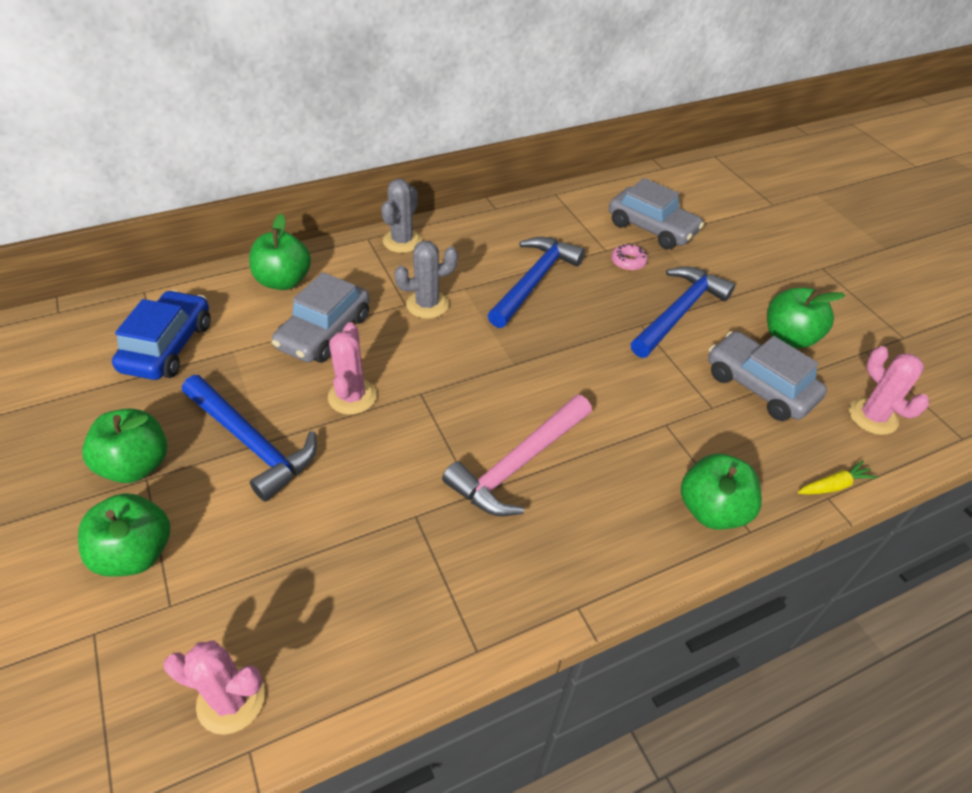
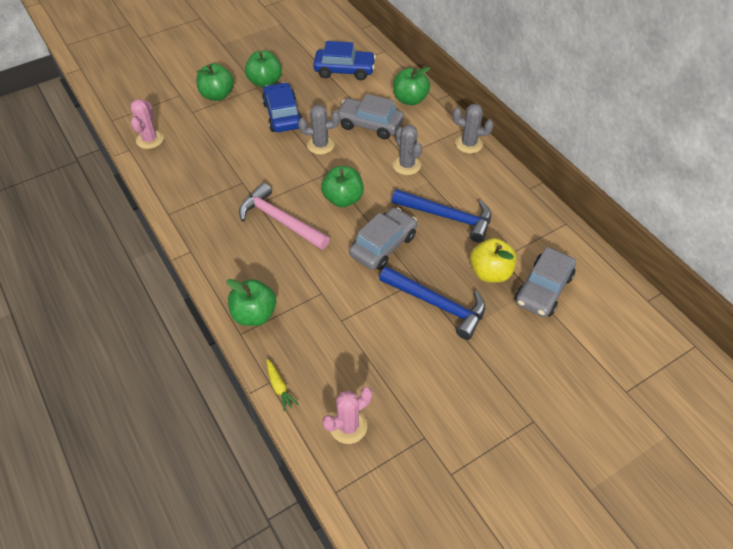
camera: 85 degrees right, 5 degrees up
(251, 443) = (282, 115): blue hammer -> blue car
(352, 396) = (320, 145): pink cactus -> grey cactus
(628, 262) = (490, 272): pink donut -> yellow apple
(759, 386) = (367, 351): grey car -> grey car (383, 245)
(789, 337) = (427, 379): green apple -> green apple (343, 199)

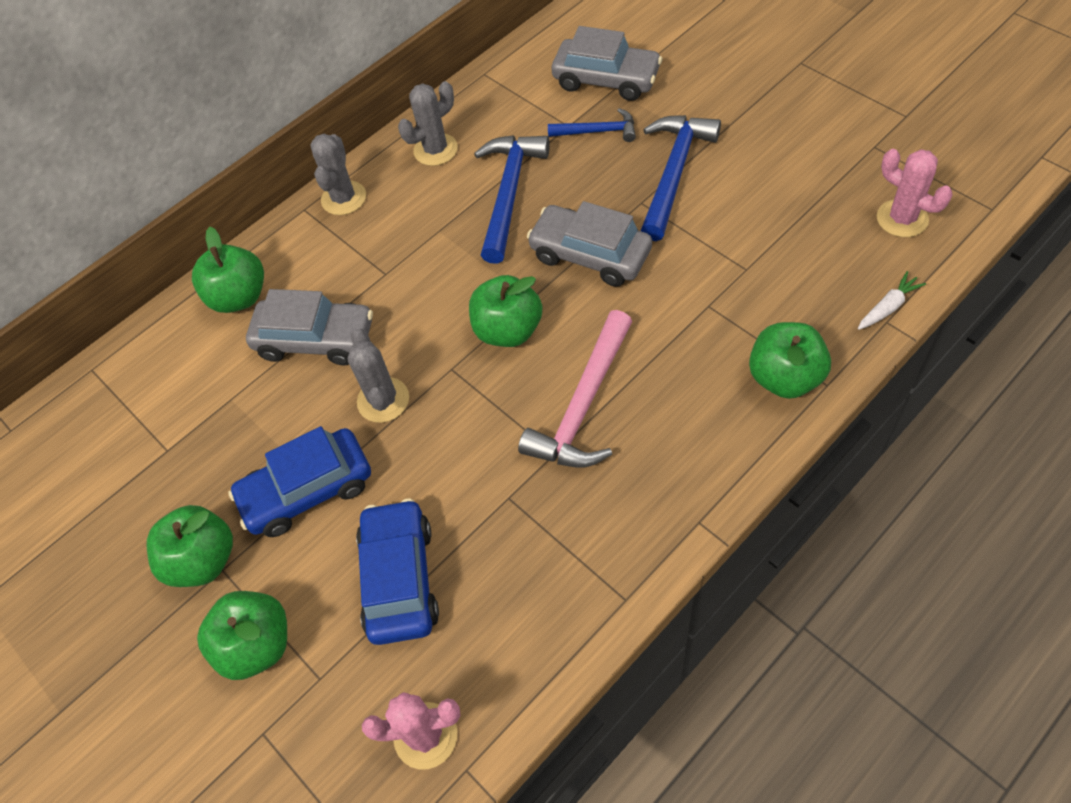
camera: 95 degrees left, 5 degrees up
(279, 387) = (888, 307): yellow carrot -> white carrot
(344, 70) = (158, 422): blue car -> blue car (400, 579)
(370, 124) = (315, 339): grey car -> grey car turned 90 degrees counterclockwise
(406, 165) = (409, 265): grey cactus -> grey cactus (435, 150)
(490, 272) = (598, 131): yellow apple -> blue hammer

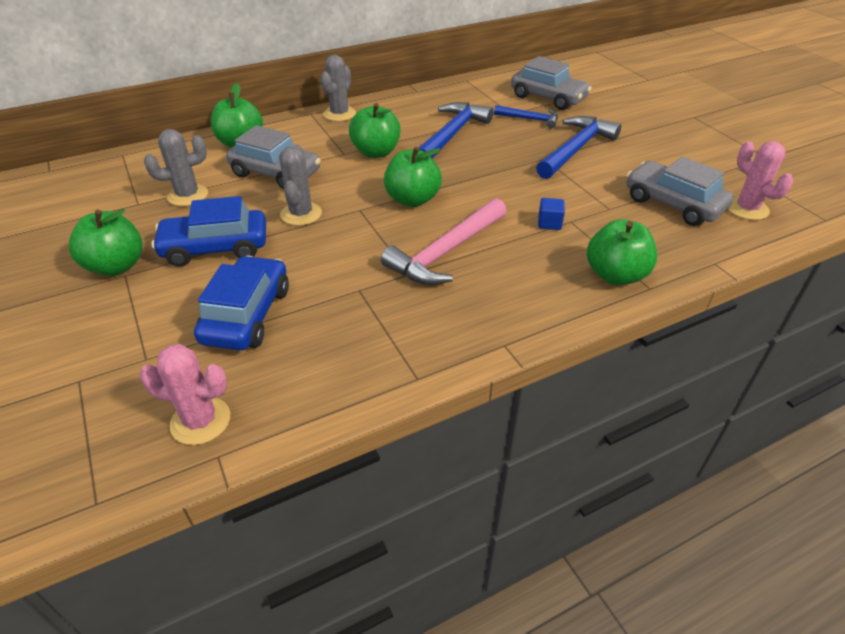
camera: 10 degrees right, 15 degrees down
(257, 645) = (116, 324): green apple -> green apple (376, 152)
(435, 150) = (414, 105): grey cactus -> grey cactus (188, 195)
(590, 254) = (493, 175): grey car -> grey car (673, 204)
(685, 318) = (549, 223): none -> blue cube
(888, 307) = (719, 255): white carrot -> none

